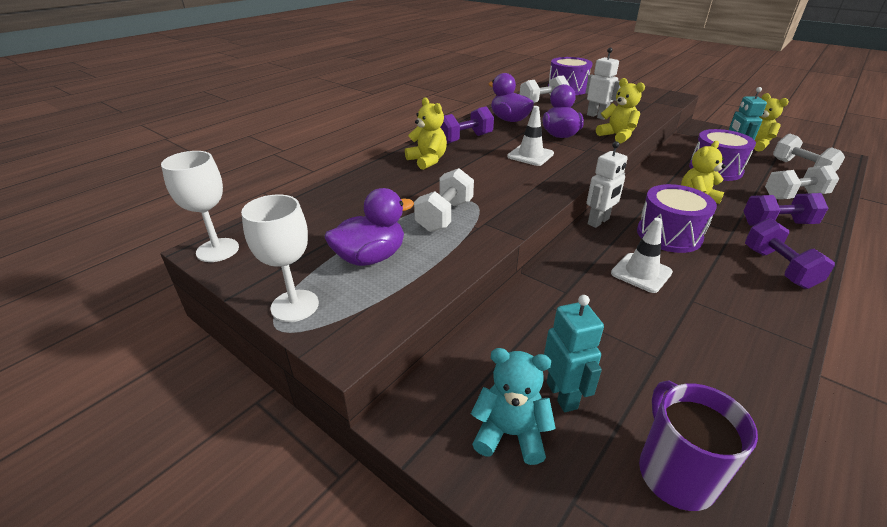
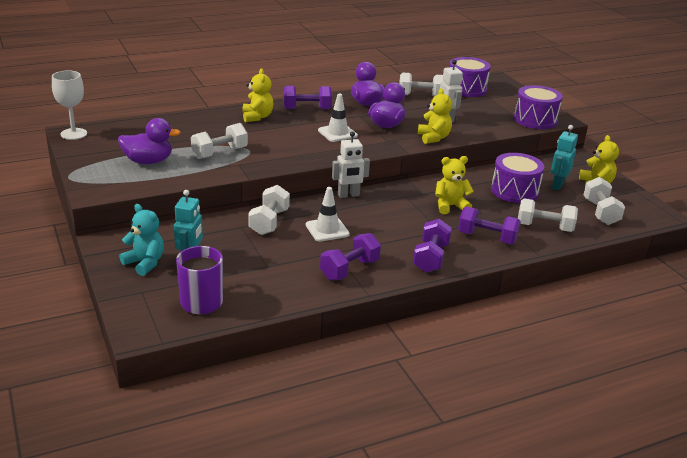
camera: 25 degrees right, 5 degrees down
(295, 306) = (85, 170): white goblet -> none
(572, 287) = (269, 222): none -> white dumbbell
(669, 235) = (386, 217): purple drum -> purple drum (535, 120)
(740, 319) = (349, 269): none -> purple dumbbell

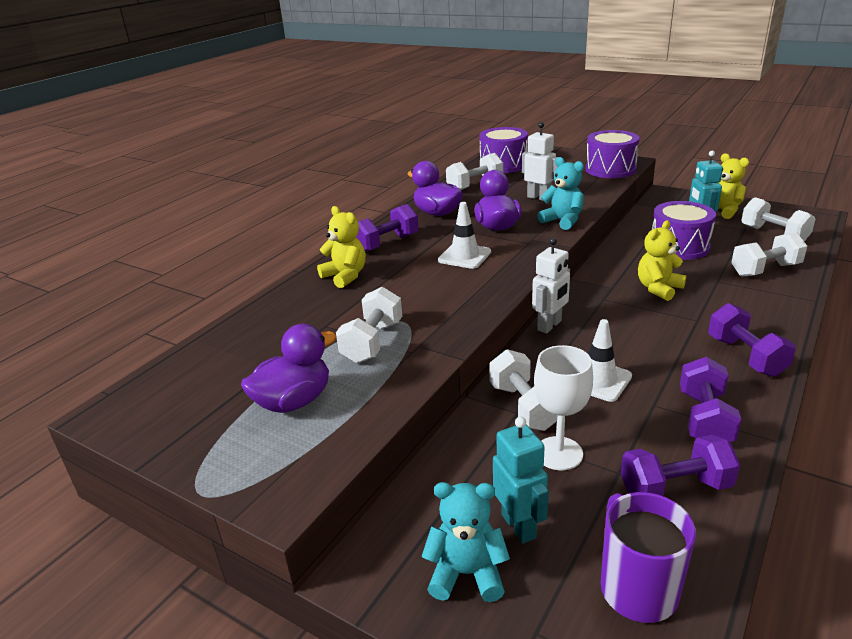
camera: 30 degrees left, 0 degrees up
(74, 134) = (115, 414): white goblet -> white goblet (559, 453)
(433, 138) = (562, 221): yellow teddy bear -> turquoise teddy bear
(487, 238) = (746, 305): purple dumbbell -> purple dumbbell (675, 488)

